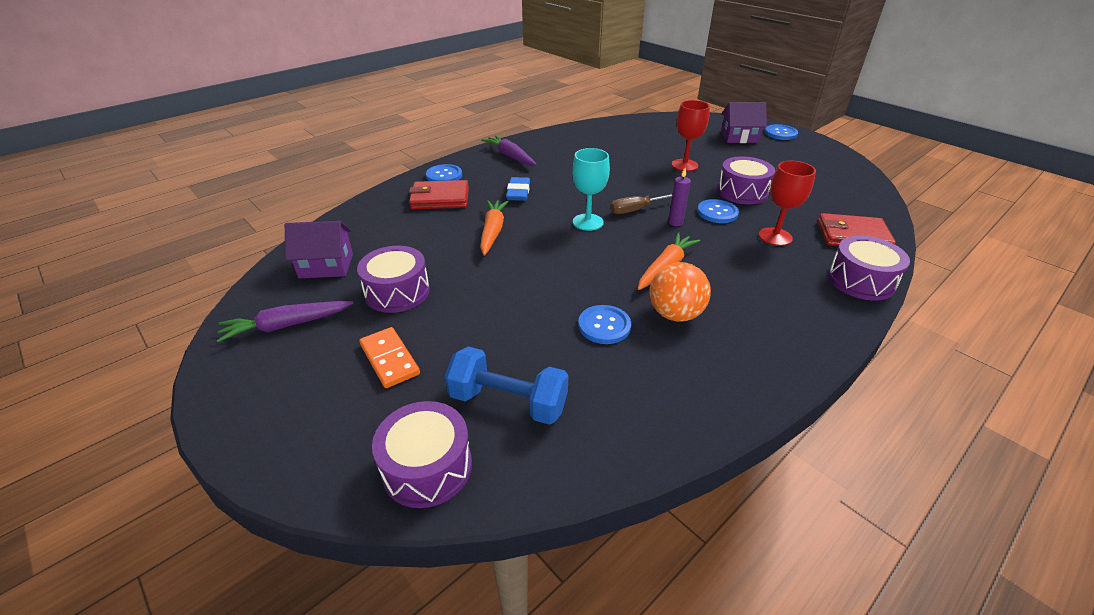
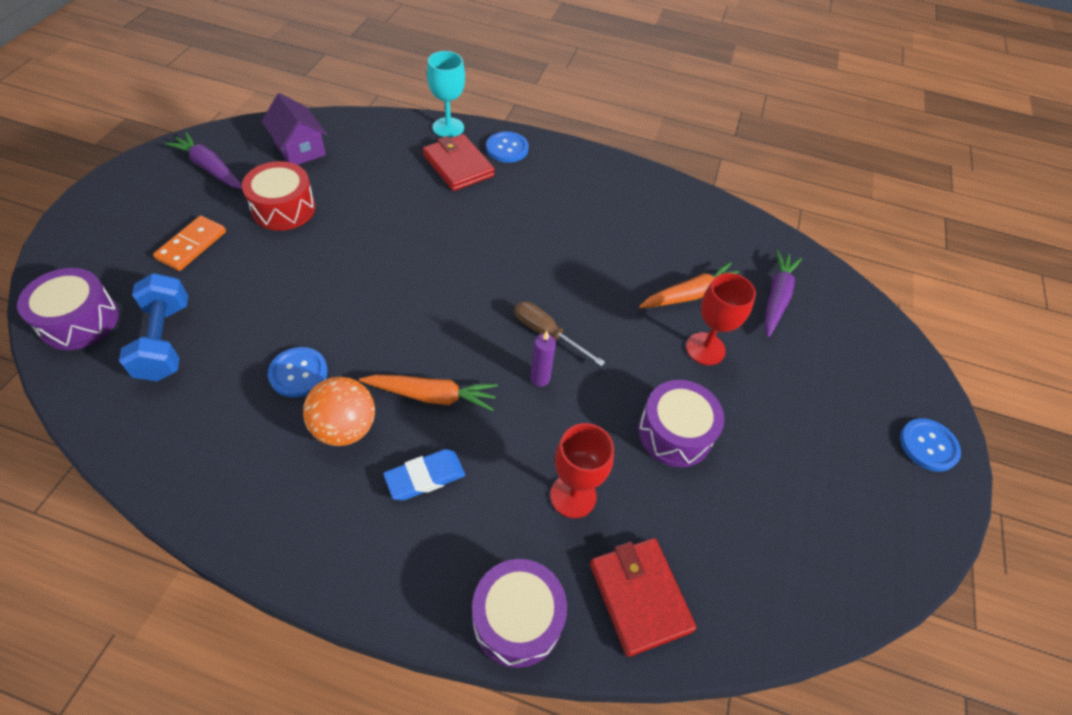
camera: 55 degrees right, 15 degrees up
(397, 292) = (283, 208): purple drum -> red drum
(493, 231) = (419, 229): orange carrot -> orange carrot (691, 294)
(510, 156) = (591, 179): purple carrot -> purple carrot (776, 297)
(518, 192) = (513, 217): blue eraser -> blue eraser (425, 477)
(588, 222) = (487, 297): turquoise goblet -> turquoise goblet (448, 127)
(717, 212) = (595, 416): blue button -> none
(739, 137) = (858, 392): purple house -> none

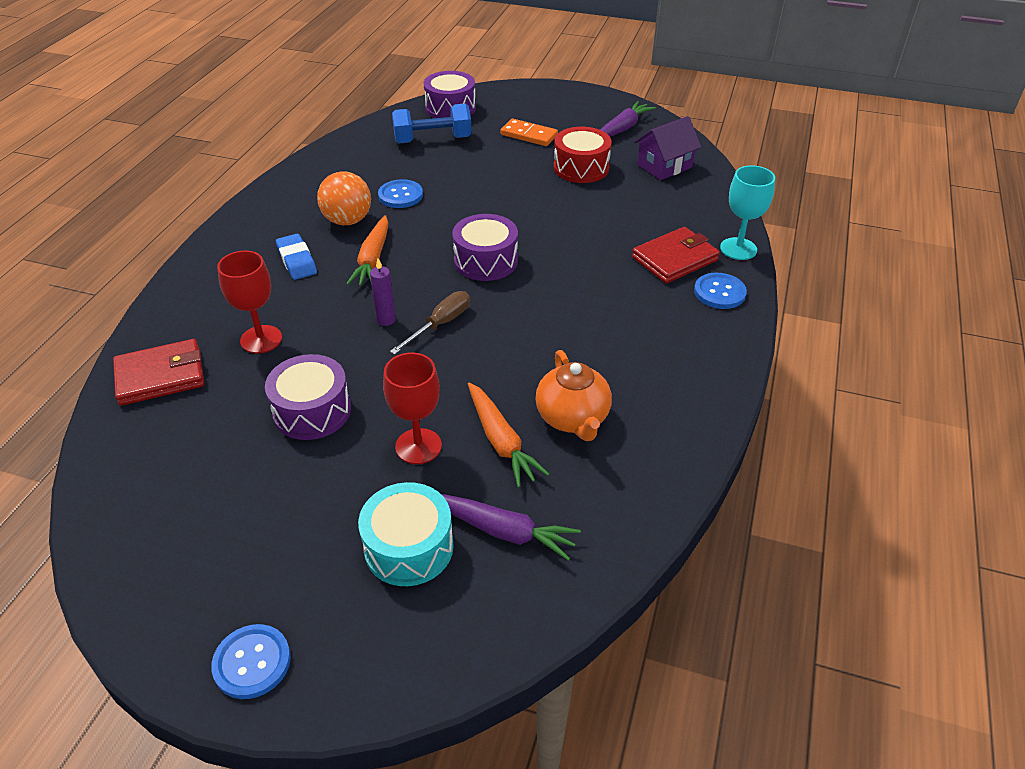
camera: 95 degrees right, 10 degrees down
(517, 619) = (169, 309): purple drum -> purple drum (485, 261)
(660, 250) = (573, 418): none -> orange teapot
(805, 353) = (409, 547): none -> turquoise drum

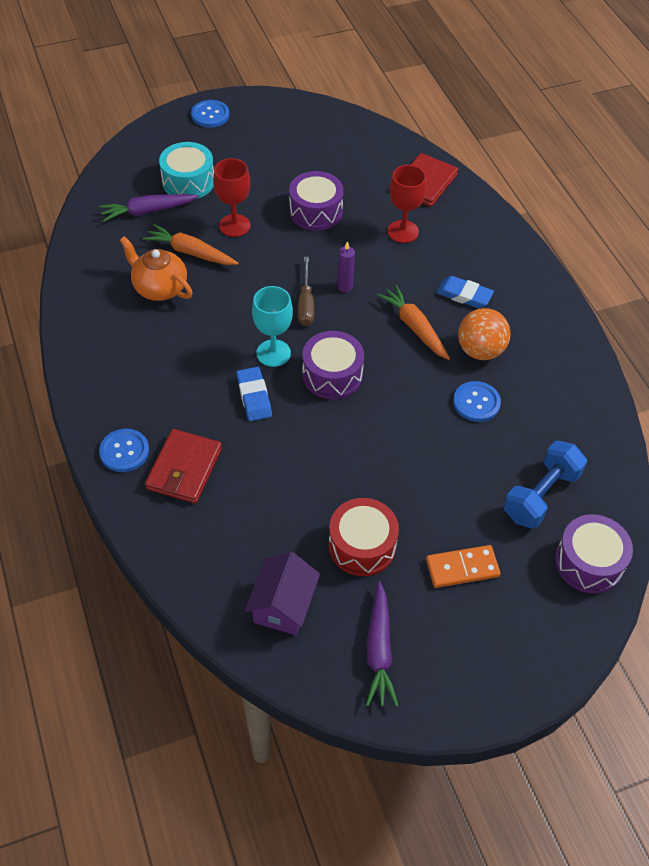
camera: 140 degrees right, 10 degrees up
(569, 277) = (254, 397): none -> blue eraser
(738, 249) = (136, 516): turquoise goblet -> turquoise goblet (273, 353)

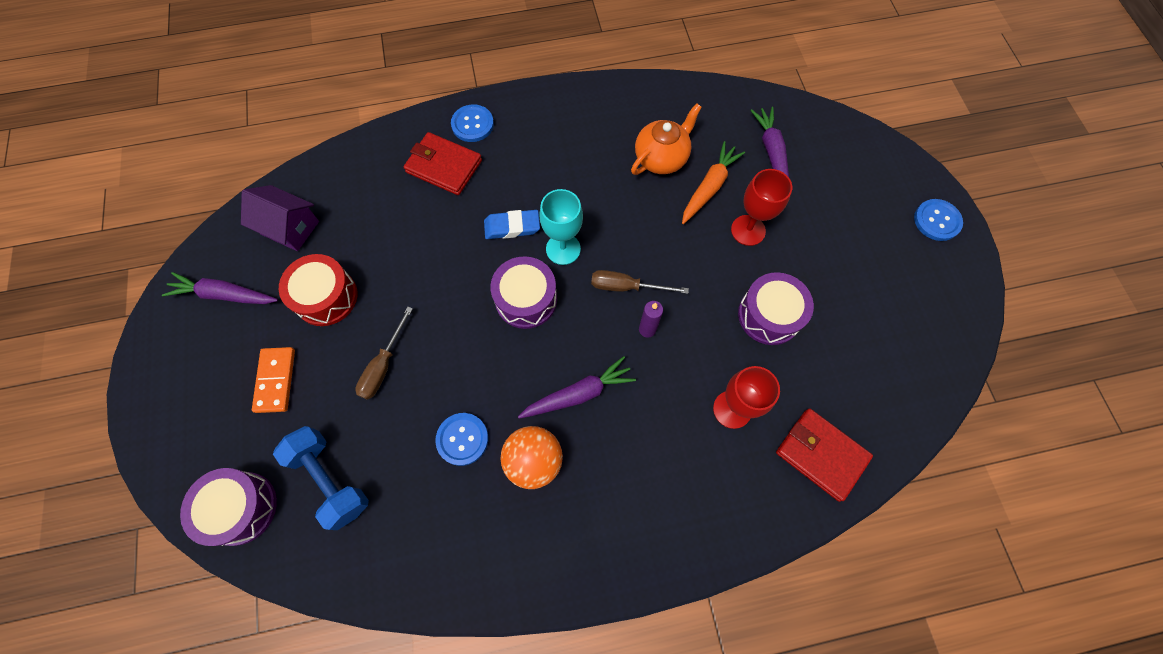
camera: 100 degrees right, 15 degrees up
(188, 182) = (818, 191): turquoise drum -> none
(414, 327) = (578, 394): orange carrot -> purple carrot
(424, 477) = (383, 365): none -> brown screwdriver
(464, 295) = (621, 462): blue eraser -> none

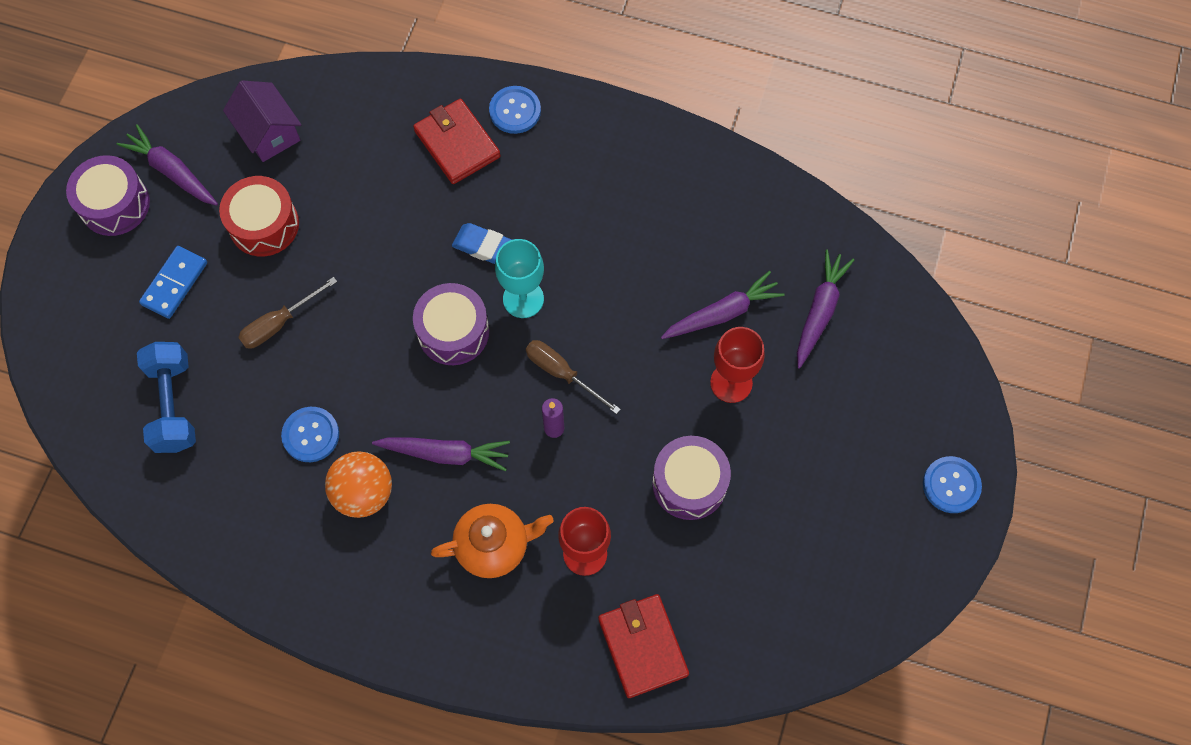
camera: 30 degrees right, 0 degrees up
(241, 508) = (84, 386): purple drum -> purple drum (115, 204)
(276, 380) = (175, 283): orange domino -> blue domino
(661, 158) = (692, 253): orange teapot -> orange teapot (494, 545)
(709, 187) = (722, 313): orange carrot -> purple carrot

